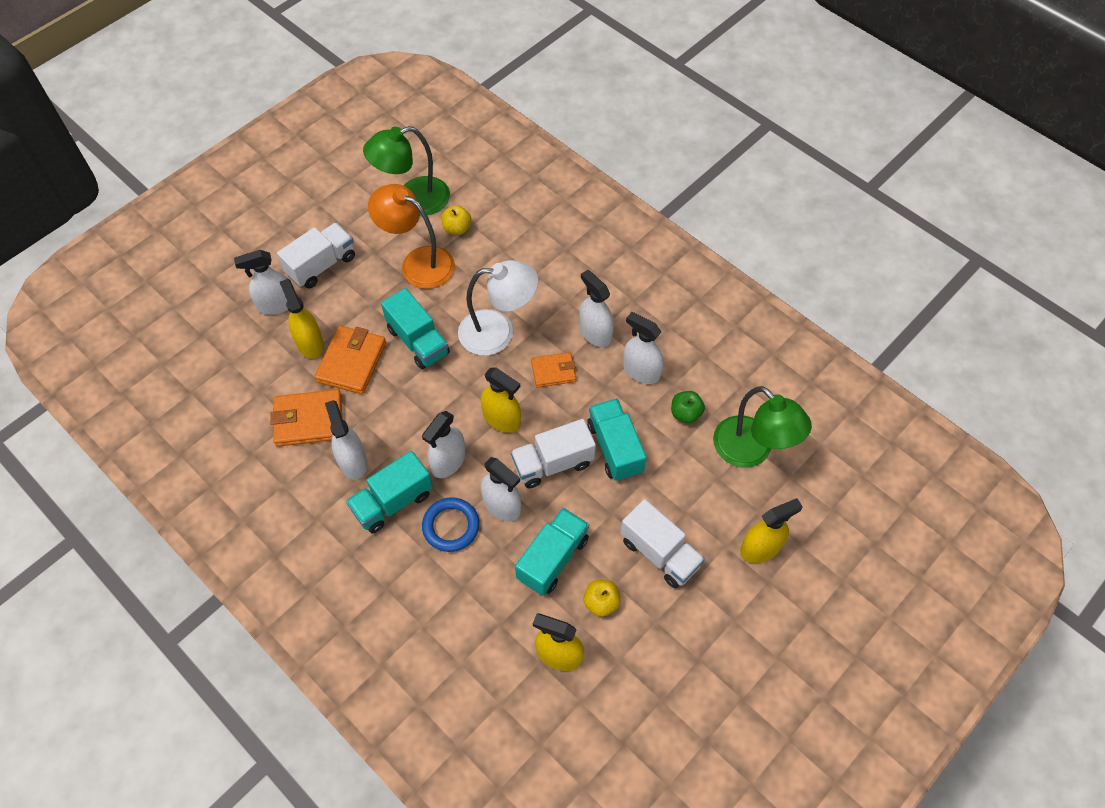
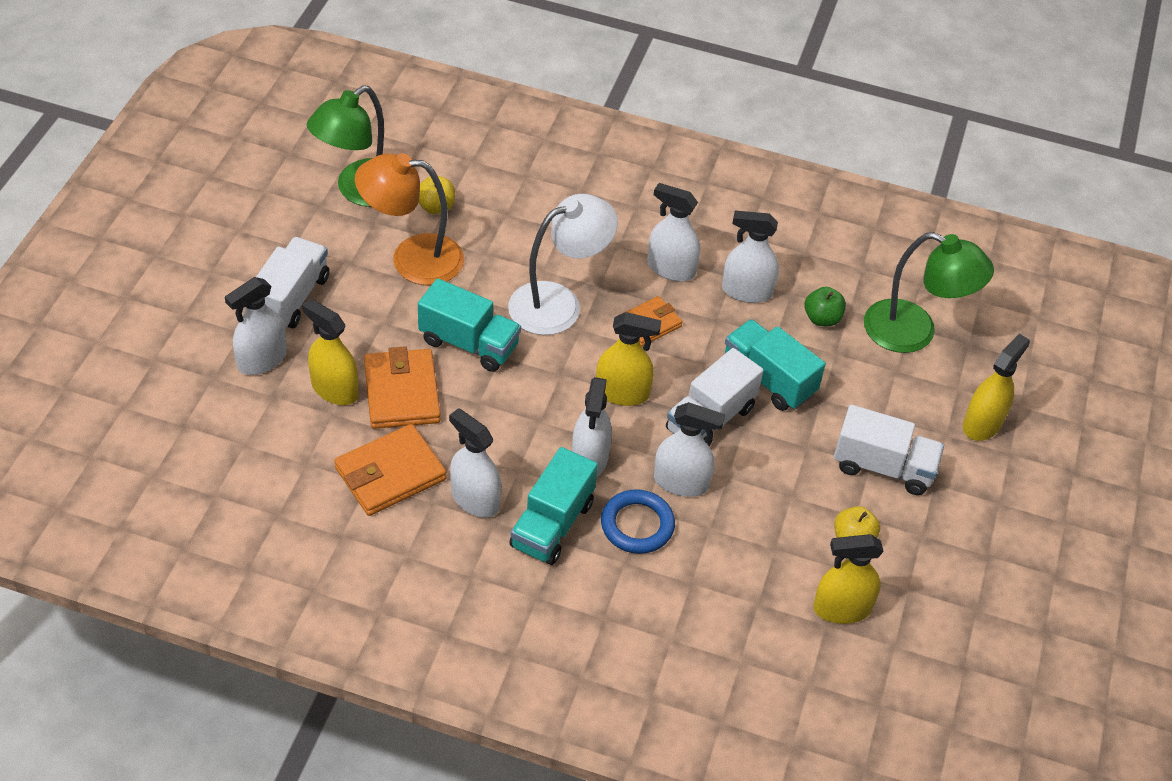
camera: 30 degrees left, 10 degrees down
(552, 558) = (772, 515): turquoise truck -> none

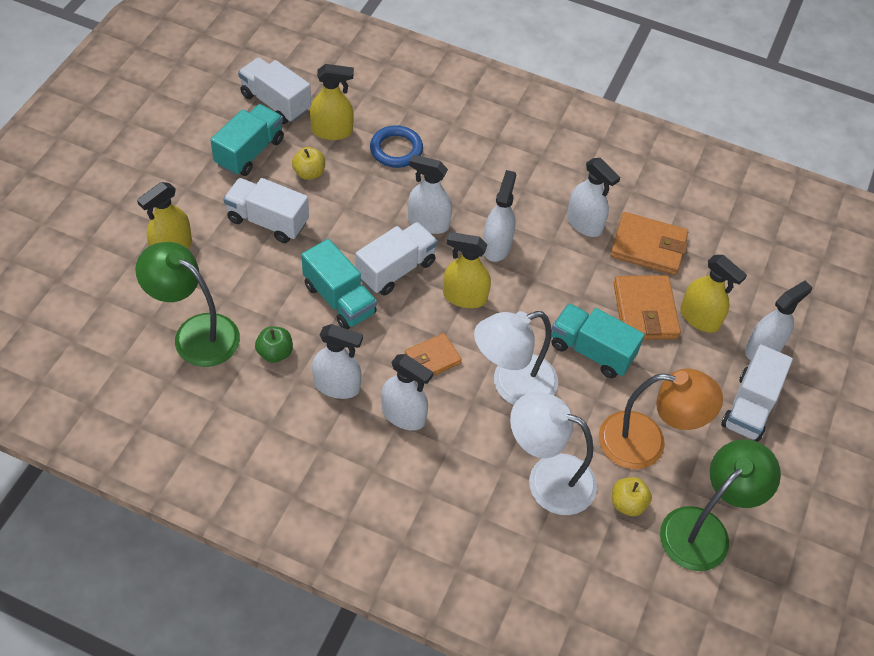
camera: 175 degrees left, 5 degrees up
(390, 474) = (648, 247): orange wallet -> orange wallet turned 45 degrees clockwise
(516, 223) = (548, 478): none -> white lamp
(552, 525) = (528, 201): turquoise truck -> turquoise truck (250, 152)
(637, 525) = (466, 196): blue ring -> blue ring (396, 150)
(936, 649) = (275, 103): none -> white truck

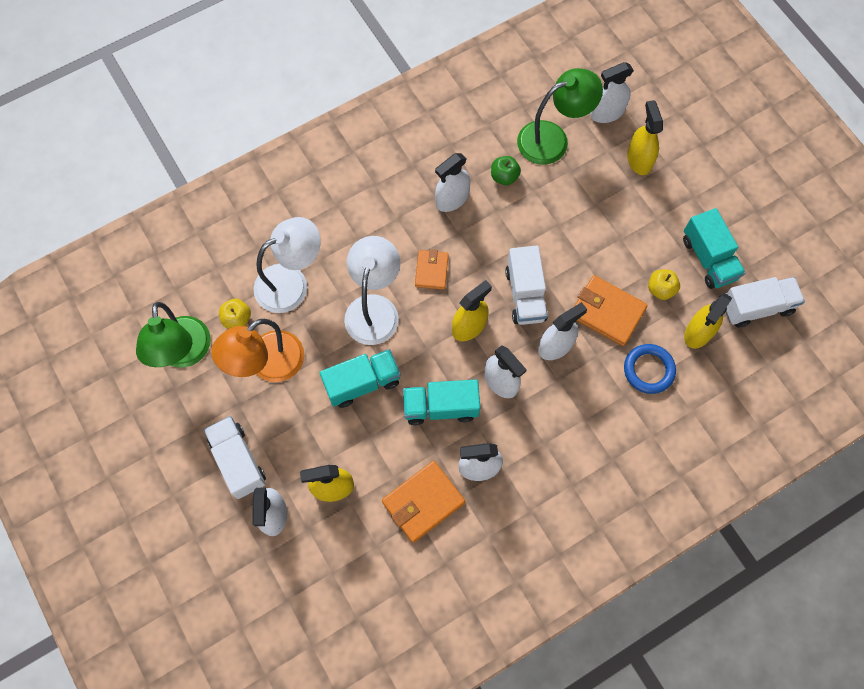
camera: 130 degrees right, 15 degrees up
(267, 221) = (627, 234): white truck -> none
(339, 299) = (523, 241): turquoise truck -> turquoise truck (441, 407)
(403, 415) = (401, 225): white spray bottle -> white spray bottle (607, 113)
(645, 311) = (368, 450): orange wallet -> orange wallet (607, 312)

